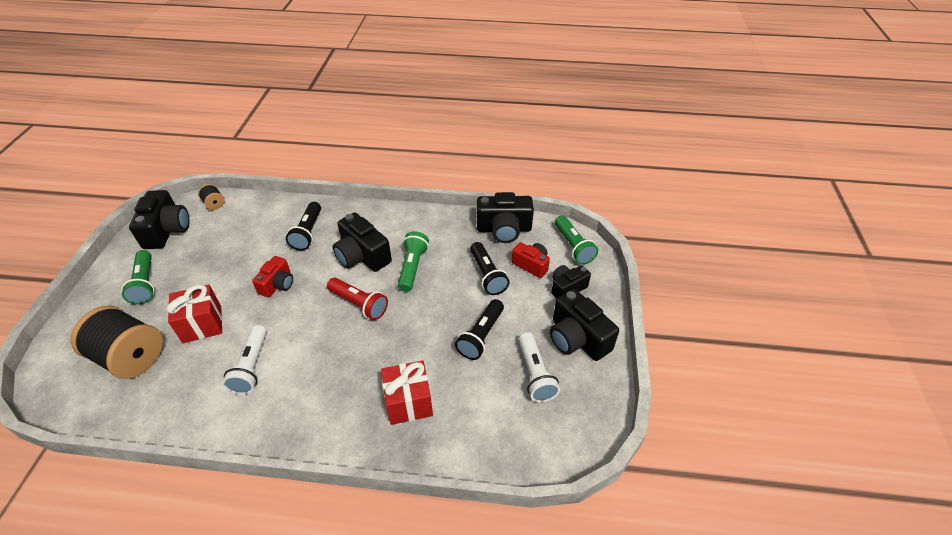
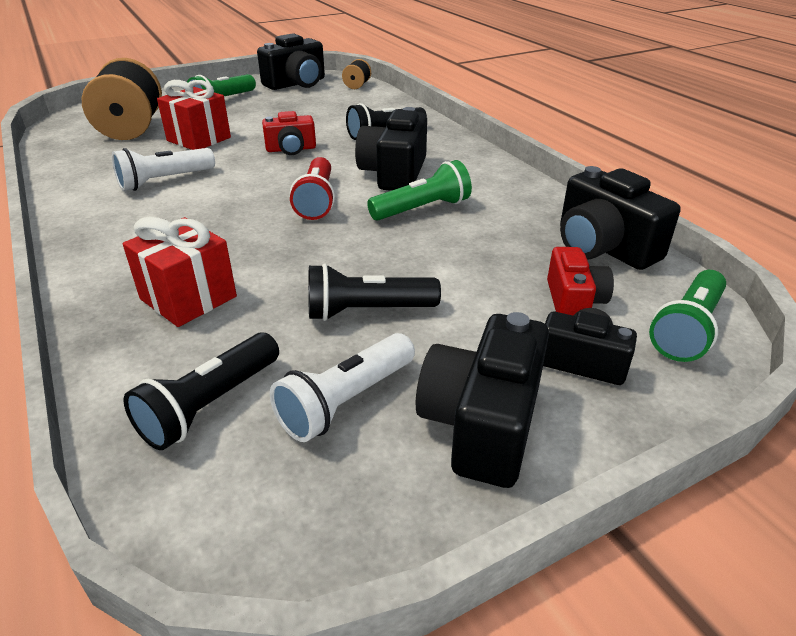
camera: 55 degrees right, 10 degrees down
(487, 275) = (491, 269): black flashlight -> black flashlight (210, 405)

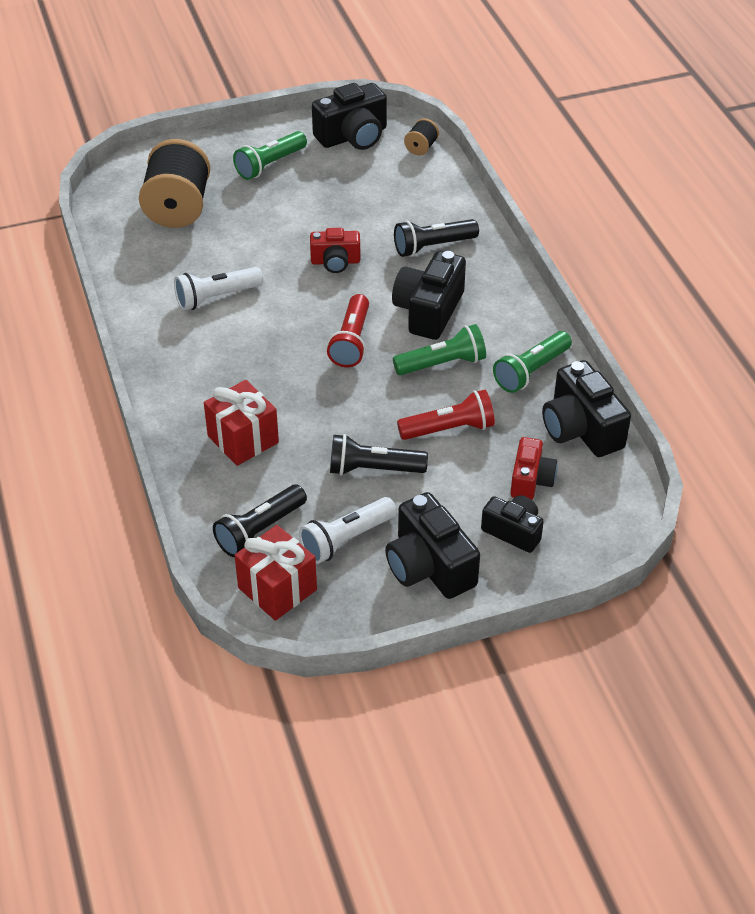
camera: 10 degrees right, 10 degrees up
(199, 139) = (245, 234): red gift -> red gift (277, 589)
(451, 262) = (449, 429): none -> red flashlight
(482, 423) = (429, 566): black camera -> black camera turned 60 degrees counterclockwise
(687, 330) = (602, 516): green flashlight -> green flashlight (531, 371)

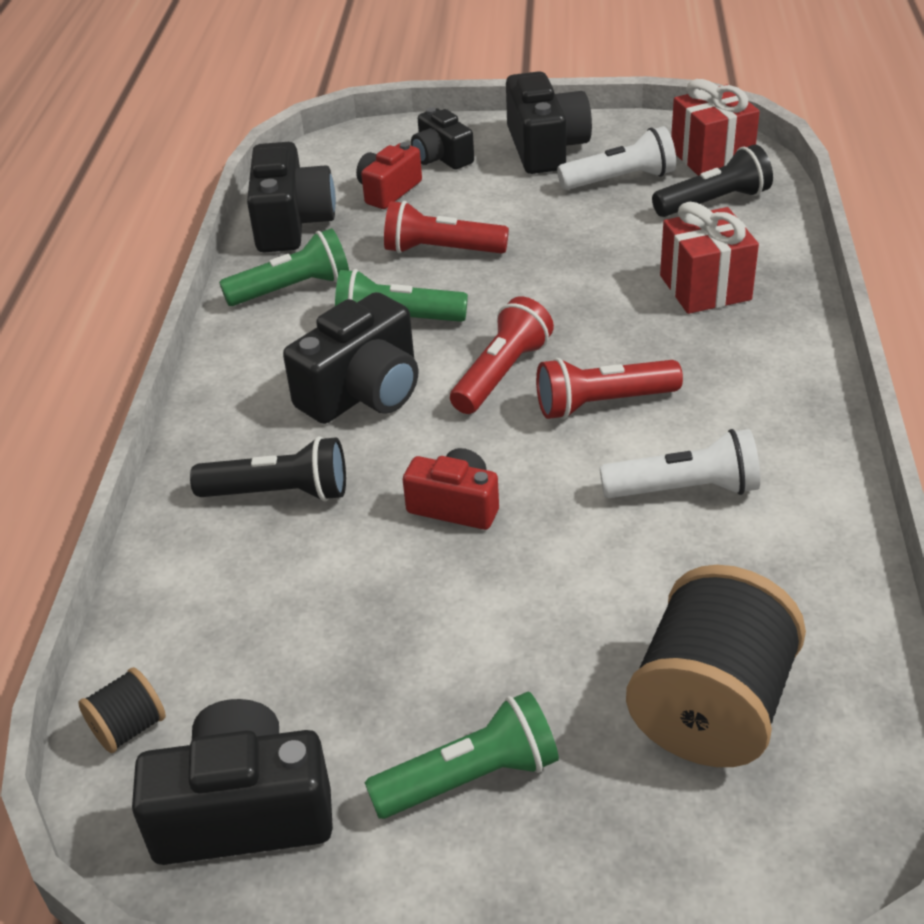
camera: 155 degrees left, 5 degrees down
(281, 336) = (602, 403): none -> red flashlight
(373, 469) = (557, 230): black flashlight -> none

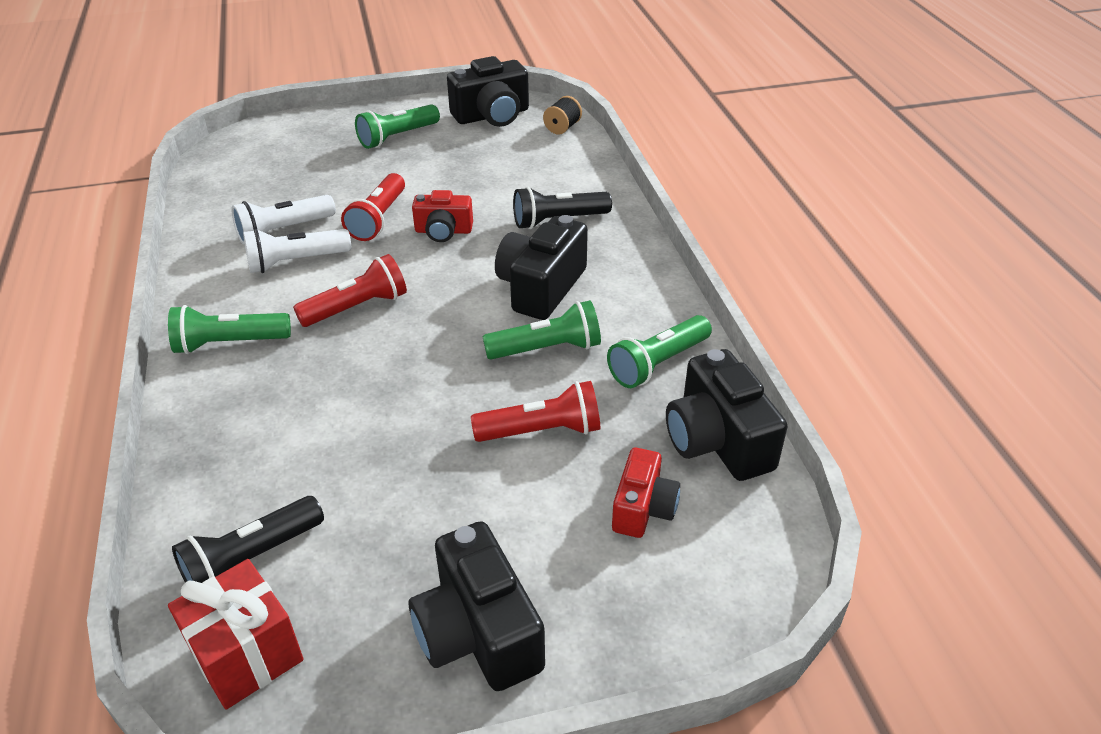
camera: 160 degrees right, 0 degrees up
(441, 157) = (610, 584): black camera -> none
(501, 373) = (440, 317): red flashlight -> red flashlight (378, 219)
(620, 179) = (367, 581): white flashlight -> white flashlight (283, 231)
(705, 288) = (271, 429): red gift -> none
(711, 708) = (286, 172): black spool -> none
(764, 382) = (229, 343): none -> green flashlight

